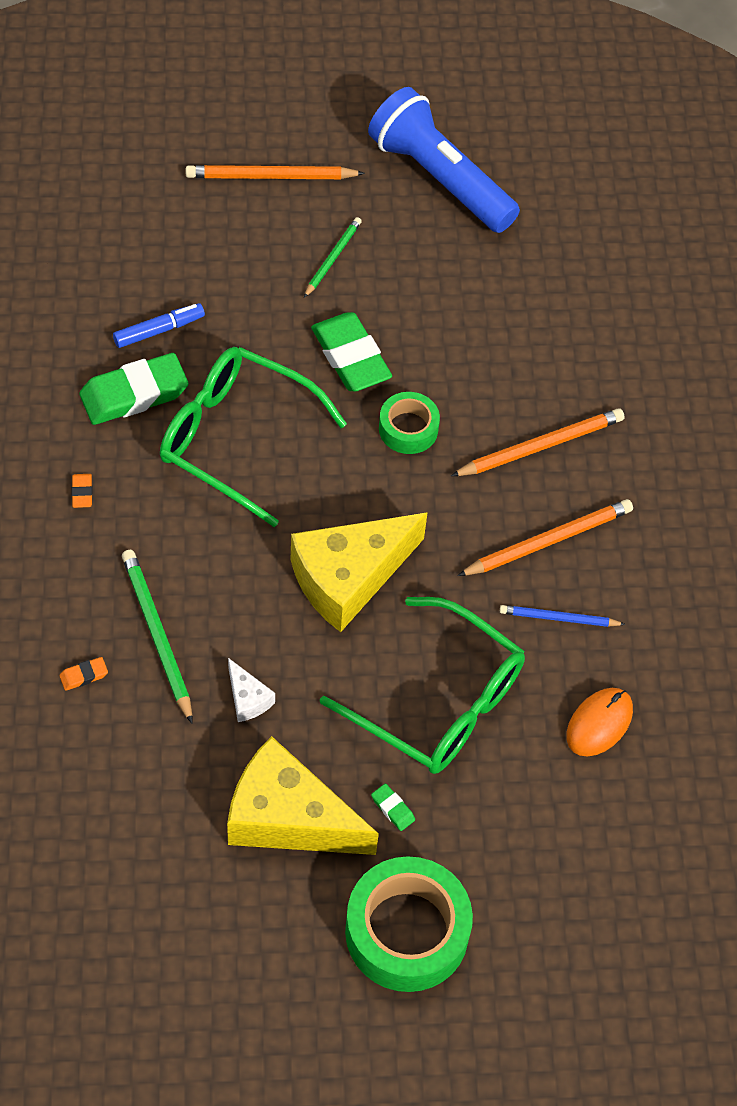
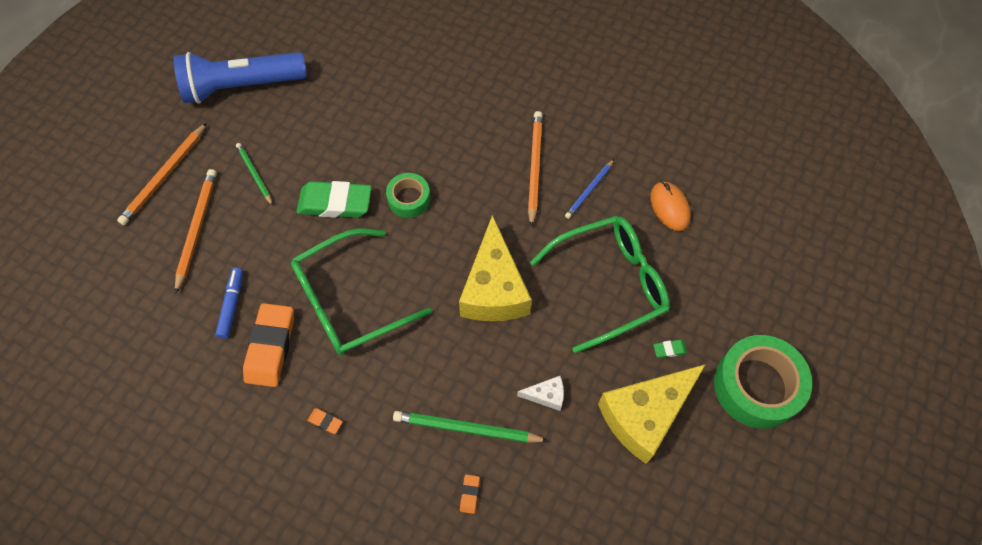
camera: 55 degrees left, 5 degrees up
(134, 394) = (270, 347): green eraser -> orange eraser
(540, 446) = (468, 137): orange pencil -> orange pencil (196, 229)

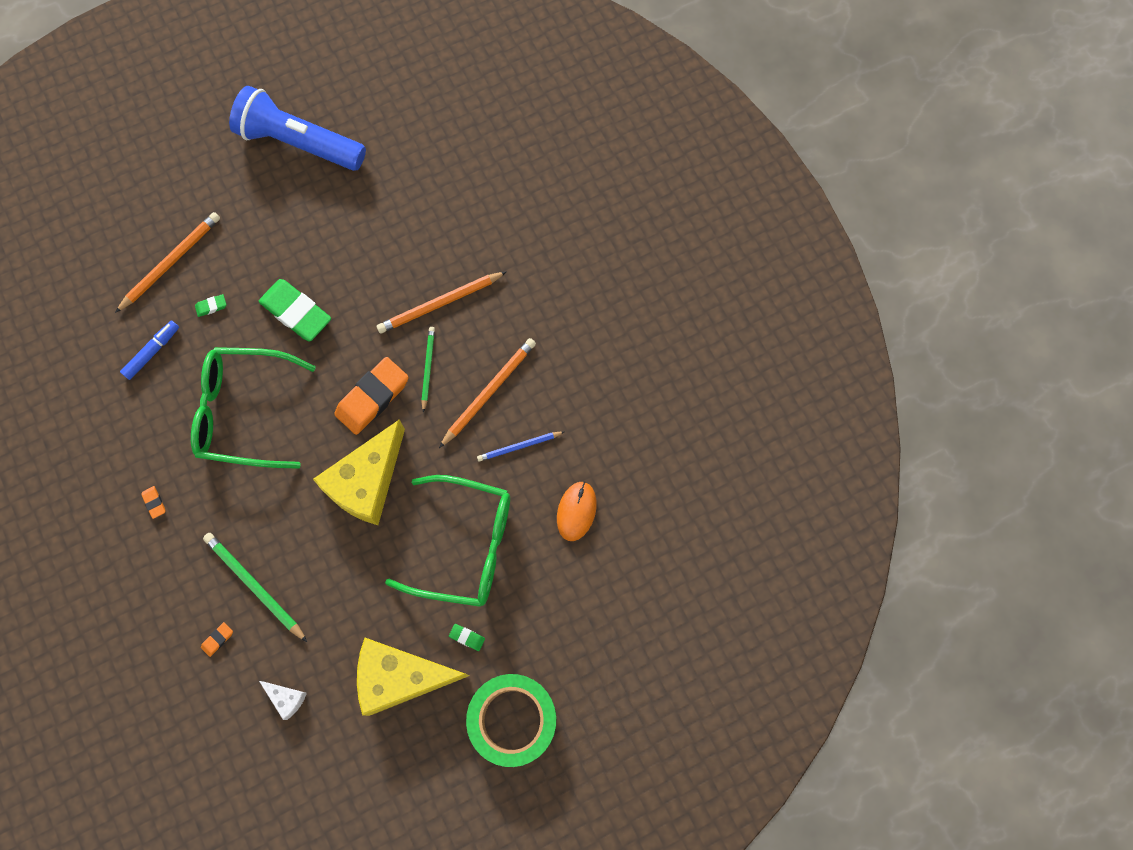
camera: 35 degrees right, 10 degrees up
(165, 176) = (178, 193): orange pencil -> orange pencil (440, 304)
(254, 174) = (250, 240): green pencil -> green pencil (428, 368)
(258, 241) = (211, 306): none -> green eraser
(270, 347) = (157, 410): orange eraser -> orange eraser (372, 397)
(409, 199) = (359, 350): green tape -> none
(546, 395) = (336, 603): white cheese -> white cheese (286, 698)

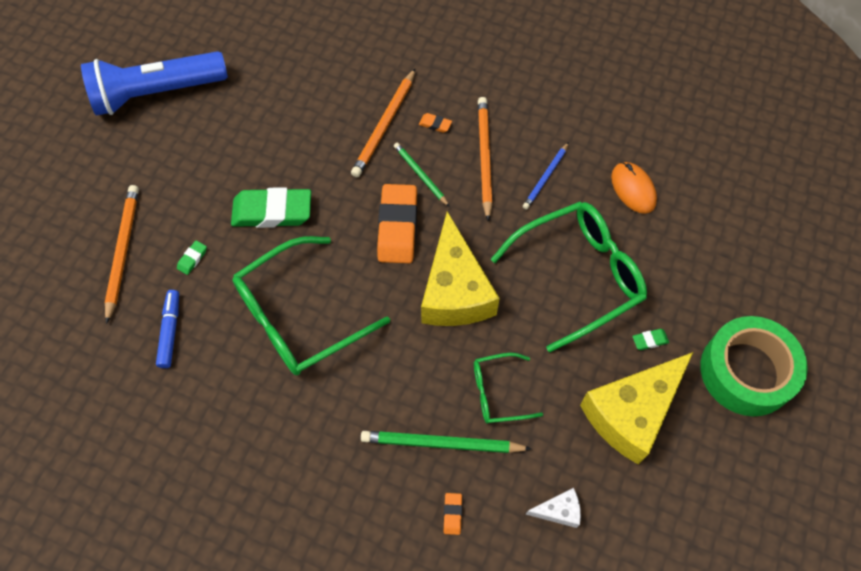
camera: 40 degrees left, 10 degrees down
(154, 503) = (286, 449): orange eraser -> orange eraser (435, 124)
(325, 583) = (498, 392): none -> green glasses

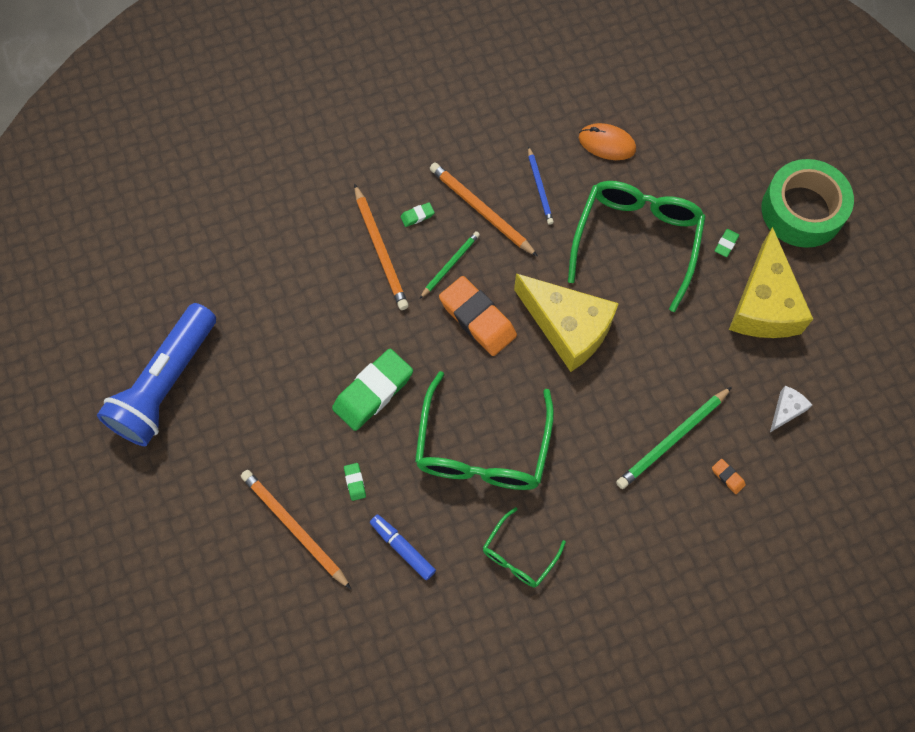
camera: 45 degrees left, 5 degrees up
(420, 175) = (450, 265): green pencil -> green pencil turned 120 degrees clockwise
(435, 124) = (417, 216): orange eraser -> green eraser
(498, 392) = (671, 371): green glasses -> green glasses (519, 555)

